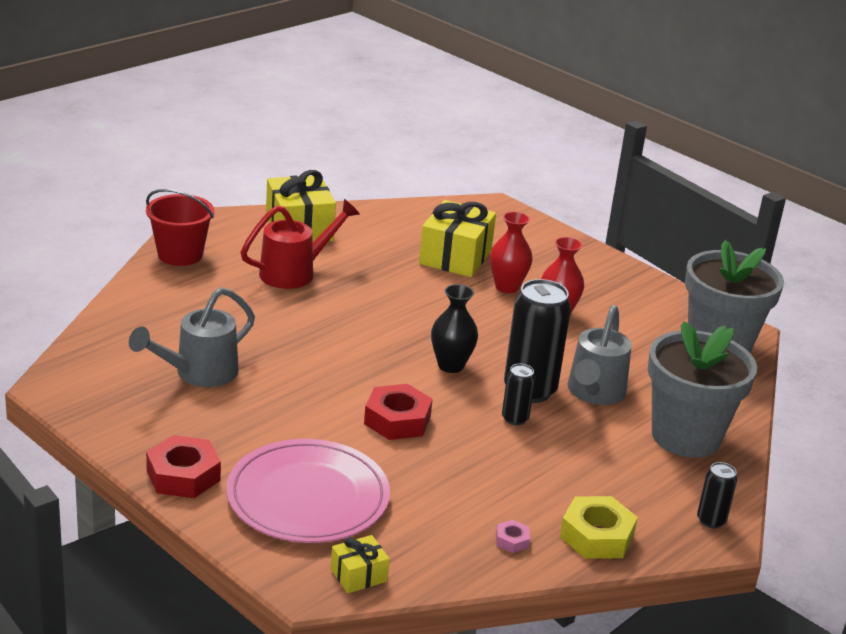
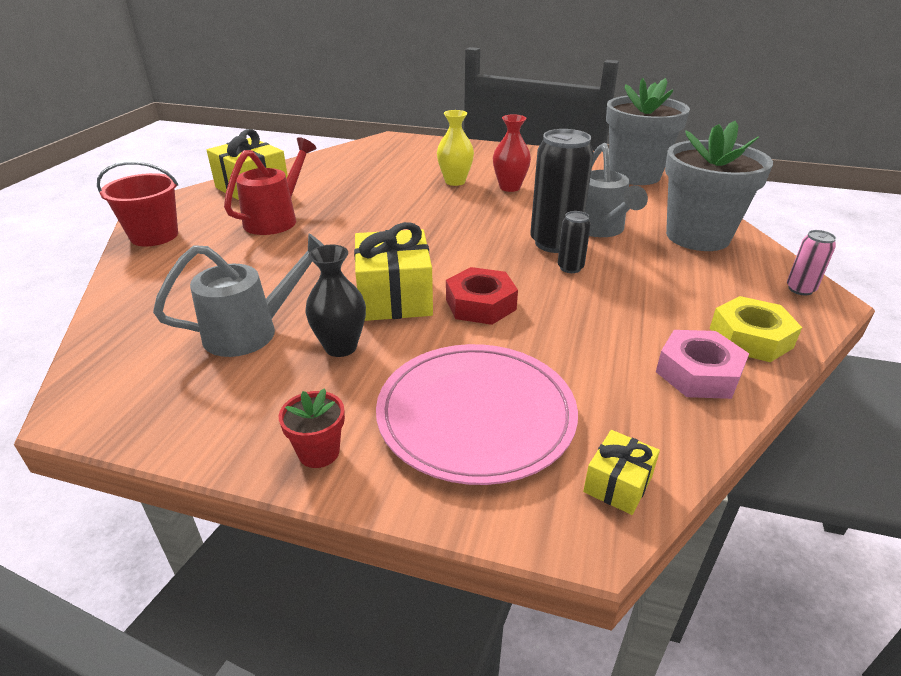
camera: 25 degrees left, 5 degrees up
(183, 475) = (319, 452): red nut -> red flower pot
(199, 373) = (251, 331): grey watering can -> grey watering can turned 135 degrees counterclockwise
(450, 365) = (475, 246): black vase -> black vase (341, 347)
(455, 257) = (396, 174): yellow gift -> yellow gift (394, 297)
(507, 287) = (455, 181): red vase -> yellow vase
(512, 540) = (698, 373): pink nut -> pink nut, size x2.07
(711, 520) = (800, 289): black can -> pink can

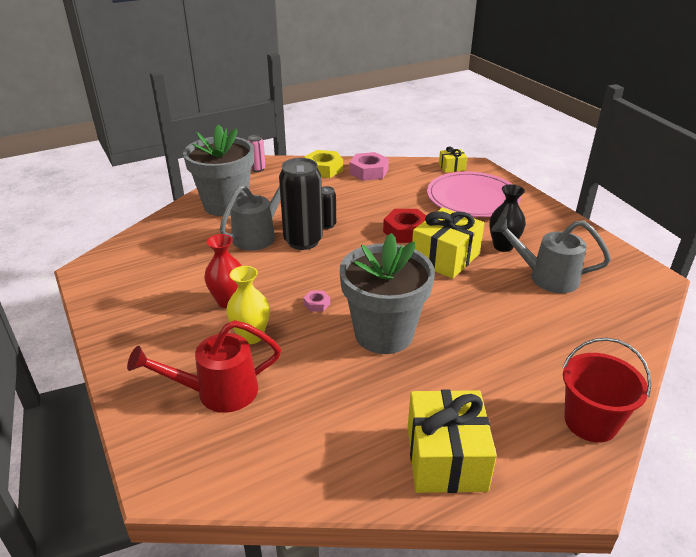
camera: 135 degrees left, 0 degrees up
(276, 219) = (460, 378): red watering can -> red watering can (218, 392)
(319, 452) = (546, 215): red flower pot -> none
(447, 211) = (317, 304): none -> pink nut
(634, 175) = (126, 259): grey flower pot -> grey flower pot (384, 334)

